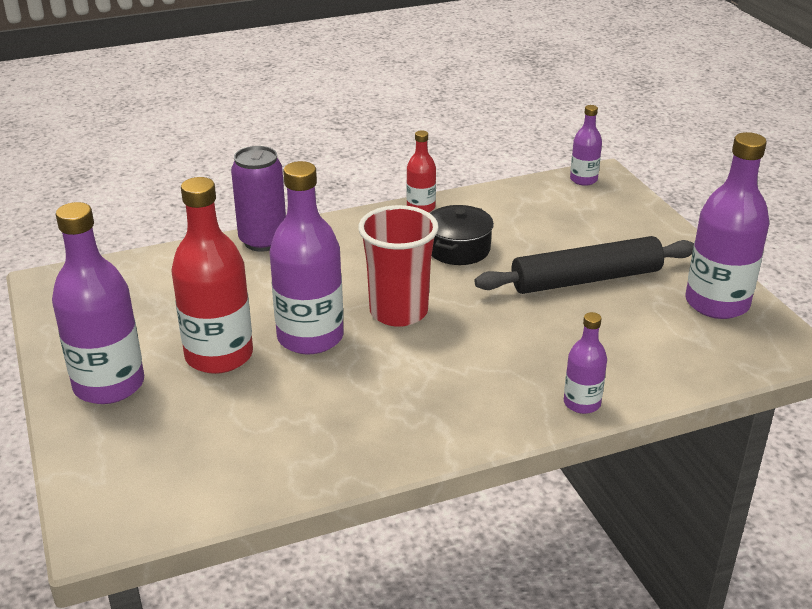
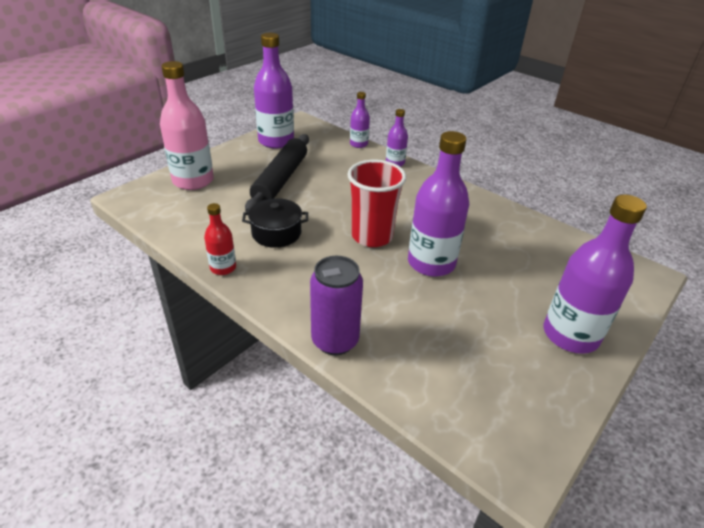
camera: 120 degrees left, 5 degrees up
(219, 355) = (489, 296): red bottle -> none
(583, 180) = (138, 203): purple bottle -> purple bottle (358, 144)
(586, 279) = (280, 180): black rolling pin -> black rolling pin turned 60 degrees clockwise
(618, 217) = (193, 181): none -> pink bottle

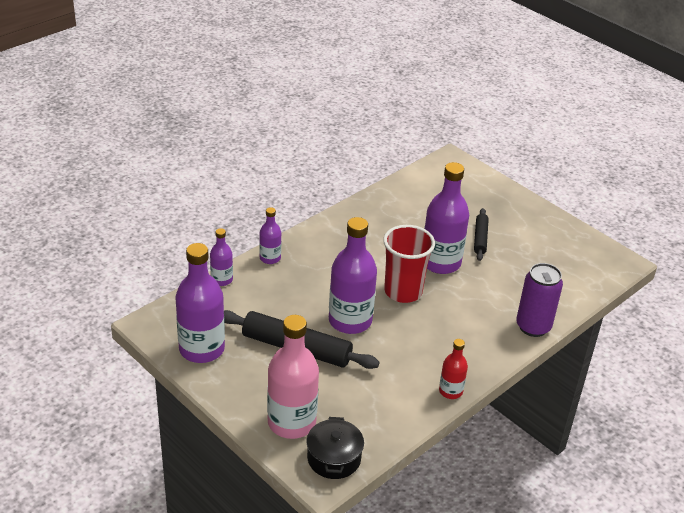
camera: 85 degrees left, 0 degrees up
(276, 233) = (397, 354): black pot -> black pot (334, 458)
(494, 297) = (480, 238): none -> black rolling pin
(570, 335) = (516, 213): purple bottle -> purple bottle (350, 321)

